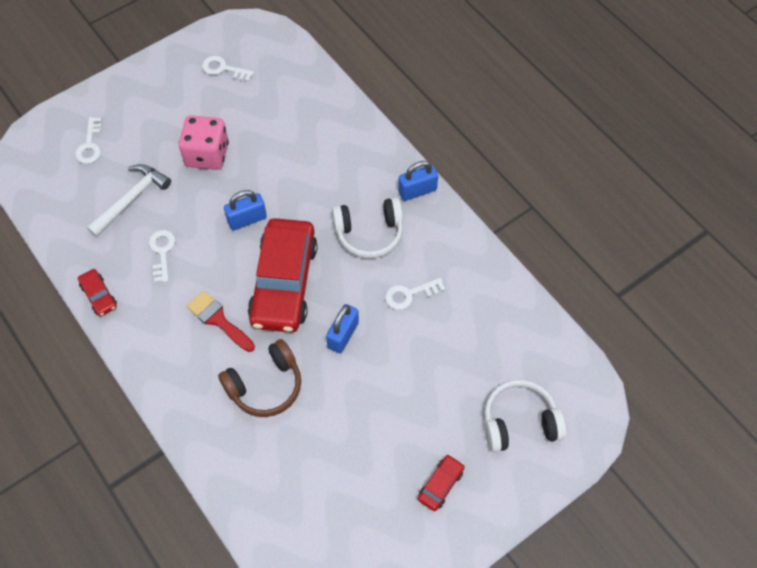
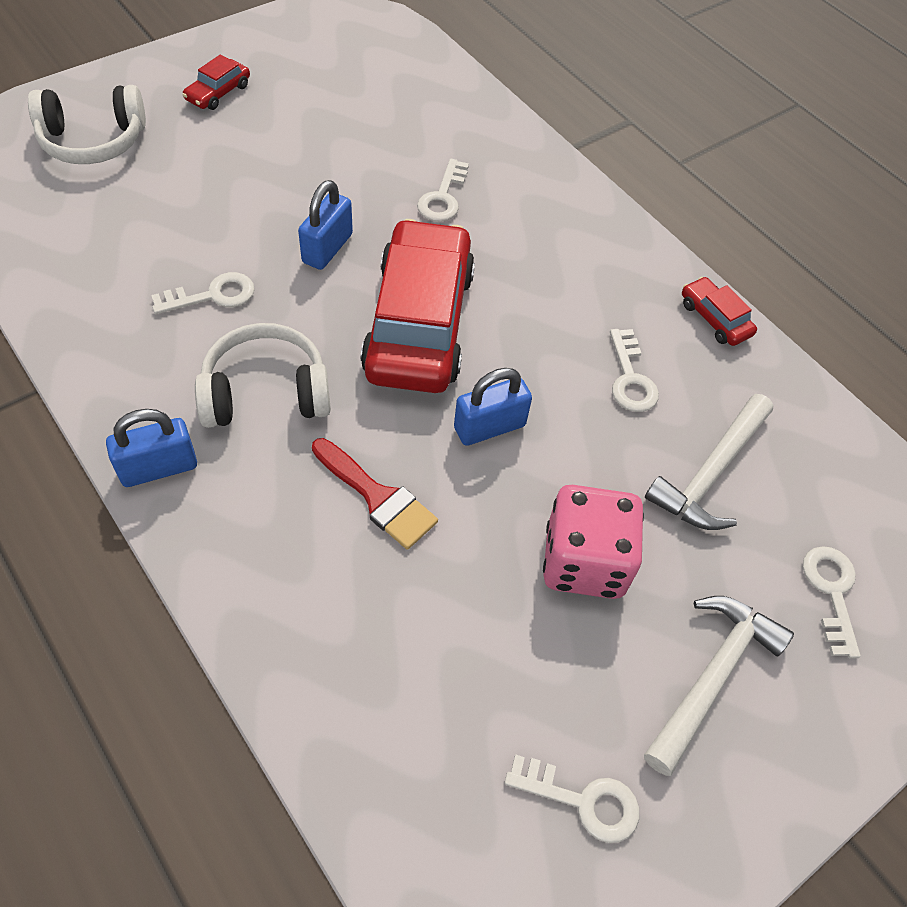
camera: 175 degrees right, 5 degrees down
(159, 110) = (711, 677): none -> white hammer
(218, 320) = (520, 277): red brush -> red brush (378, 497)
(265, 386) = (443, 197): brown headphones -> white key

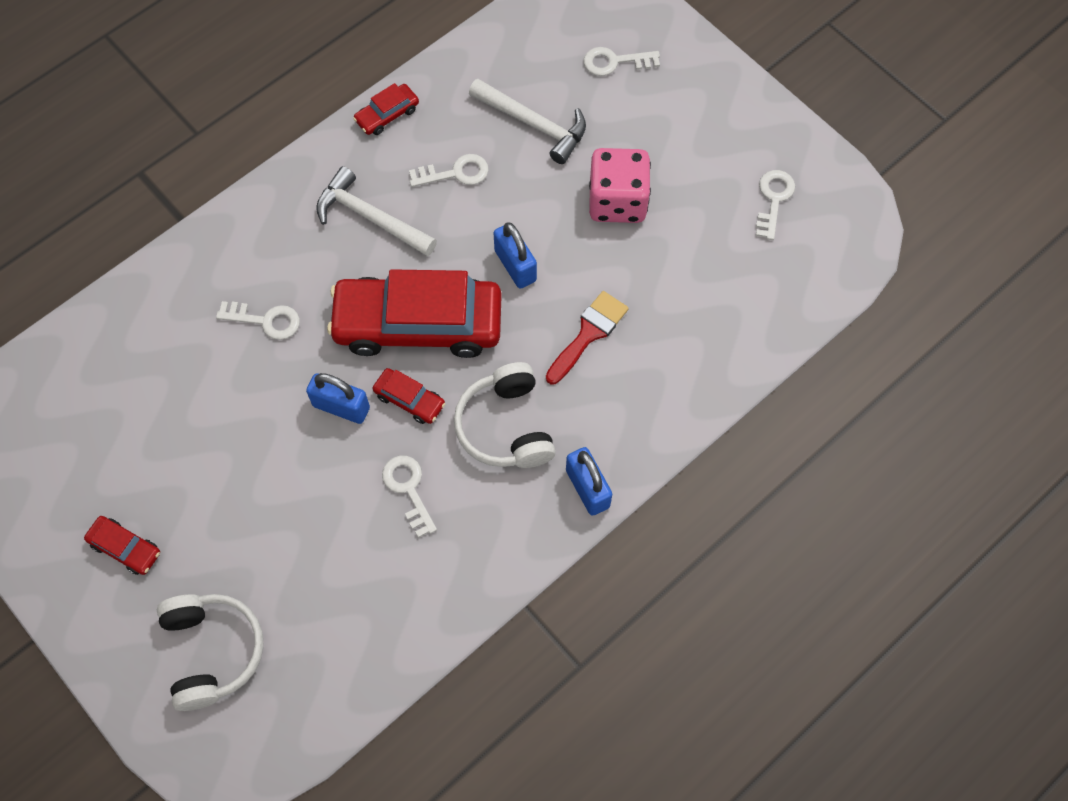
camera: 90 degrees left, 10 degrees up
(322, 306) = (409, 400): none -> red car
(711, 677) = (685, 131): white hammer -> white hammer (371, 218)

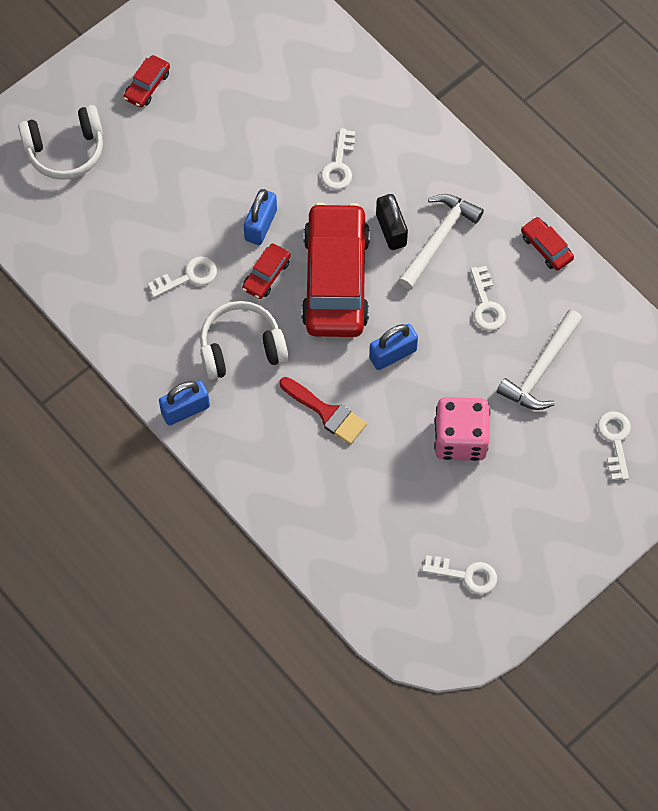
camera: 90 degrees right, 0 degrees up
(356, 266) = (391, 230): none -> black padlock

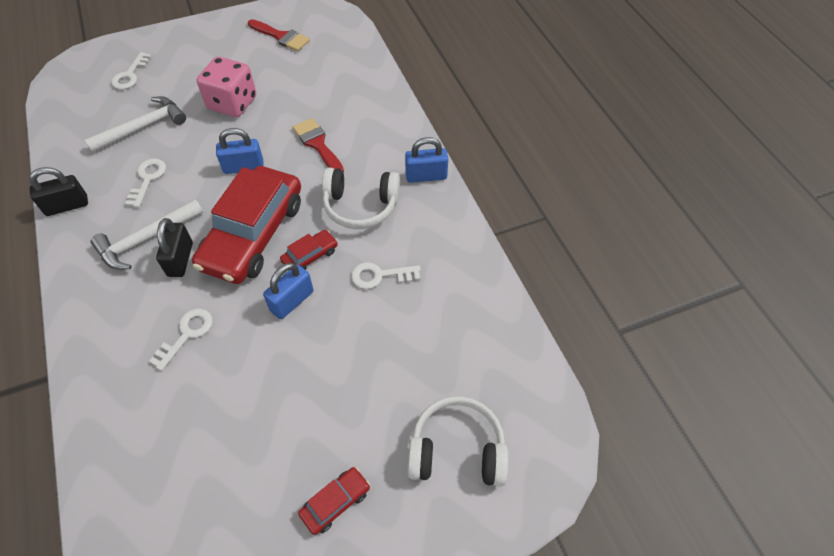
camera: 160 degrees left, 10 degrees down
(465, 575) = (281, 37): white key -> red brush
(546, 247) = (67, 206): red car -> black padlock

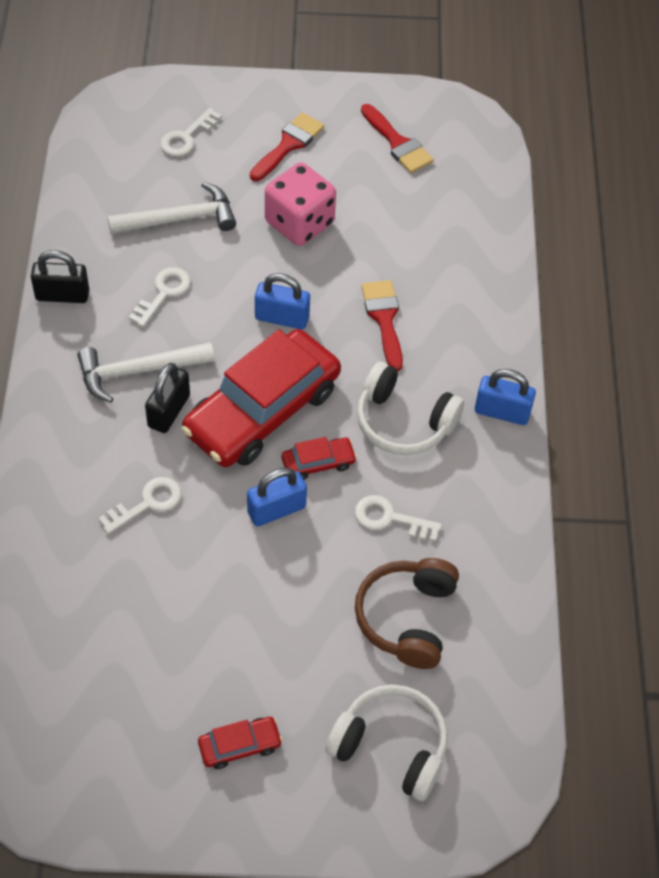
camera: 20 degrees right, 0 degrees up
(206, 59) = (288, 145): none -> red brush
(424, 343) = (407, 618): none -> brown headphones

